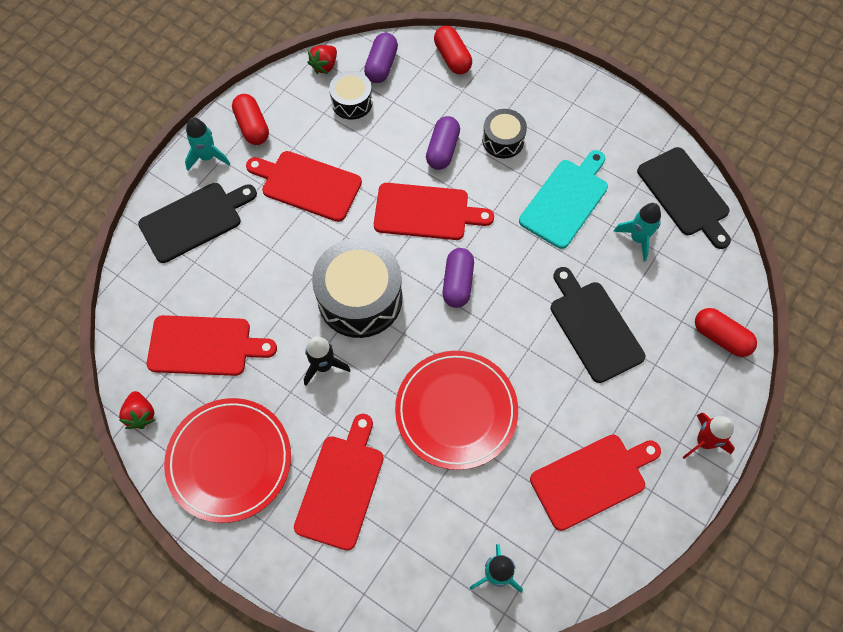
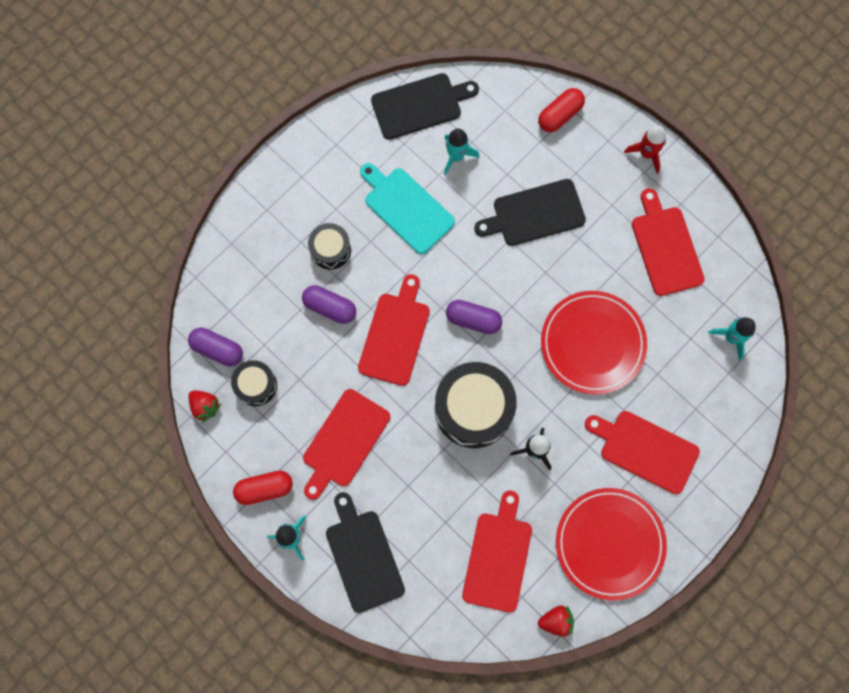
camera: 80 degrees left, 10 degrees up
(452, 58) = (223, 278): red capsule -> none

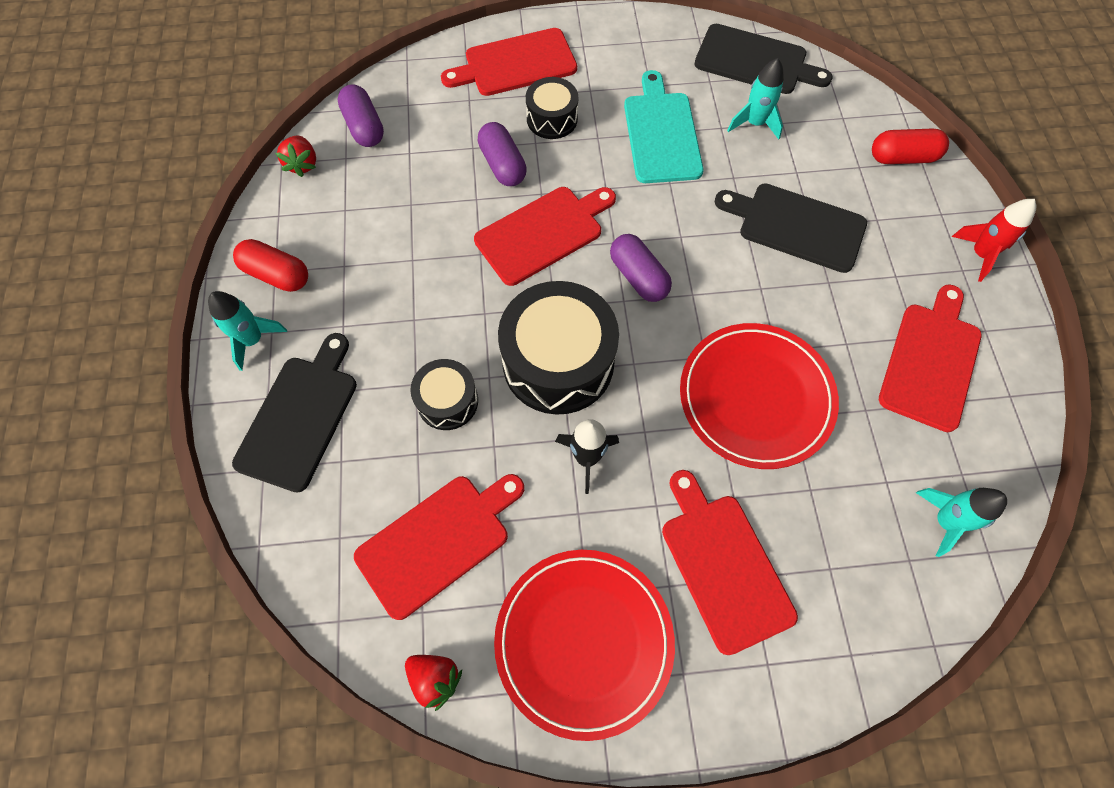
camera: 40 degrees right, 10 degrees down
(256, 385) = (366, 180): black drum -> black drum (447, 401)
(344, 441) = (395, 291): red cutting board -> red cutting board (516, 64)

